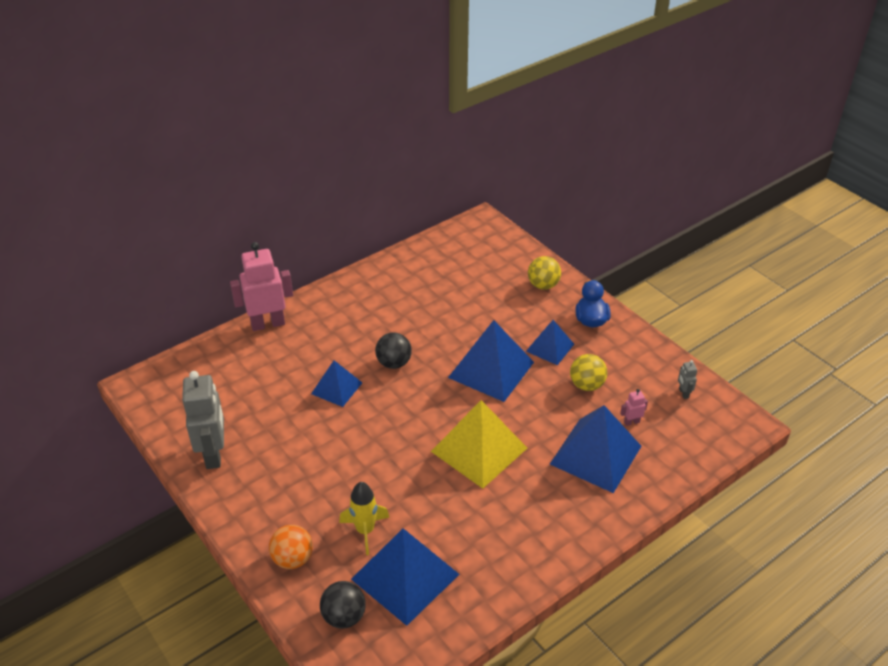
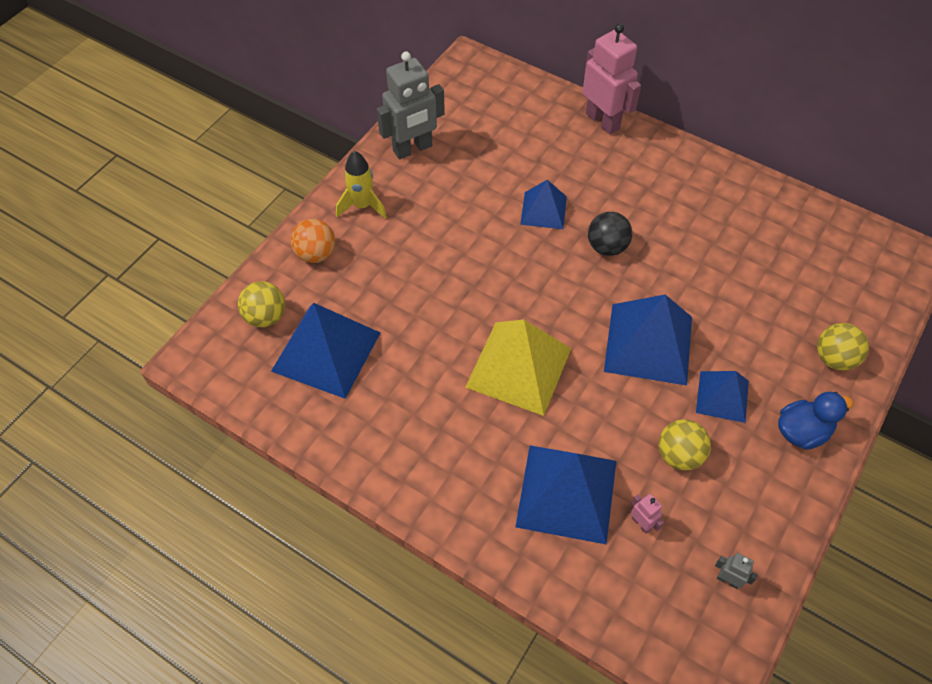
camera: 70 degrees right, 15 degrees up
(344, 616) = (266, 317): black ball -> yellow ball
(365, 531) = (369, 299): yellow rocket -> yellow rocket (362, 206)
(683, 393) = (728, 580): grey robot -> grey robot turned 60 degrees clockwise

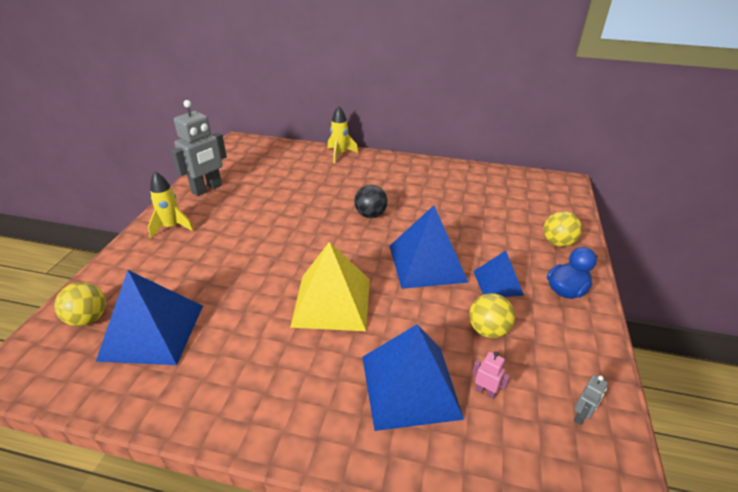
camera: 20 degrees left, 20 degrees down
(316, 254) = (134, 264): orange ball -> none
(543, 210) = (316, 204): blue pyramid -> none
(603, 121) = (340, 154): pink robot -> yellow rocket
(728, 580) = (581, 416): grey robot -> grey robot turned 120 degrees clockwise

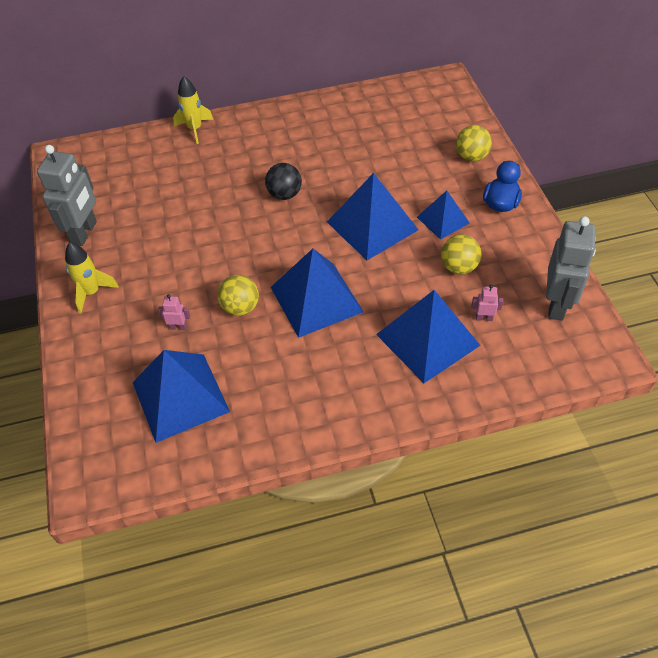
camera: 25 degrees left, 15 degrees up
(88, 319) = (107, 414): yellow ball -> yellow ball (240, 308)
(205, 276) = (178, 327): none -> pink robot
(332, 302) = (316, 299): yellow pyramid -> blue pyramid
(581, 416) = (557, 305): grey robot -> grey robot, size x2.37

